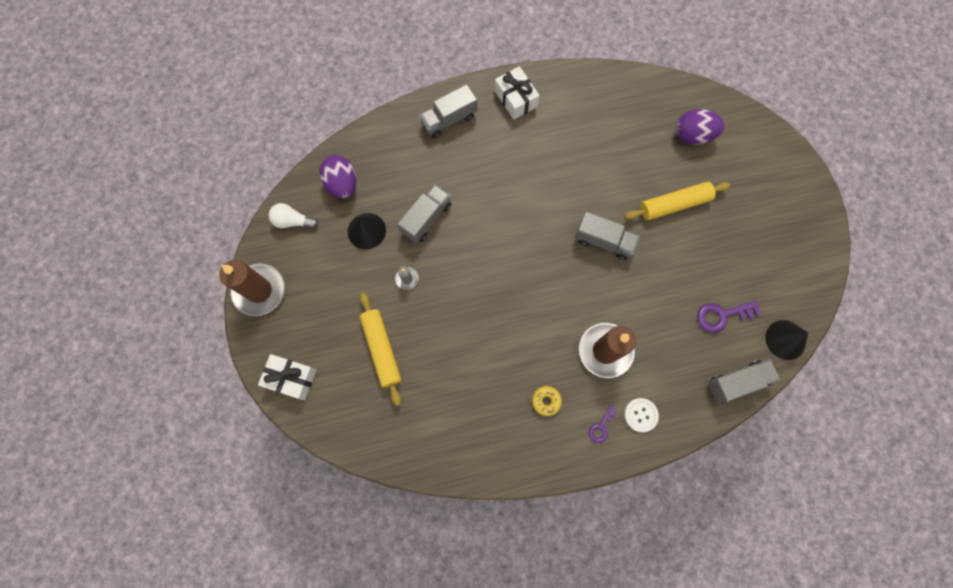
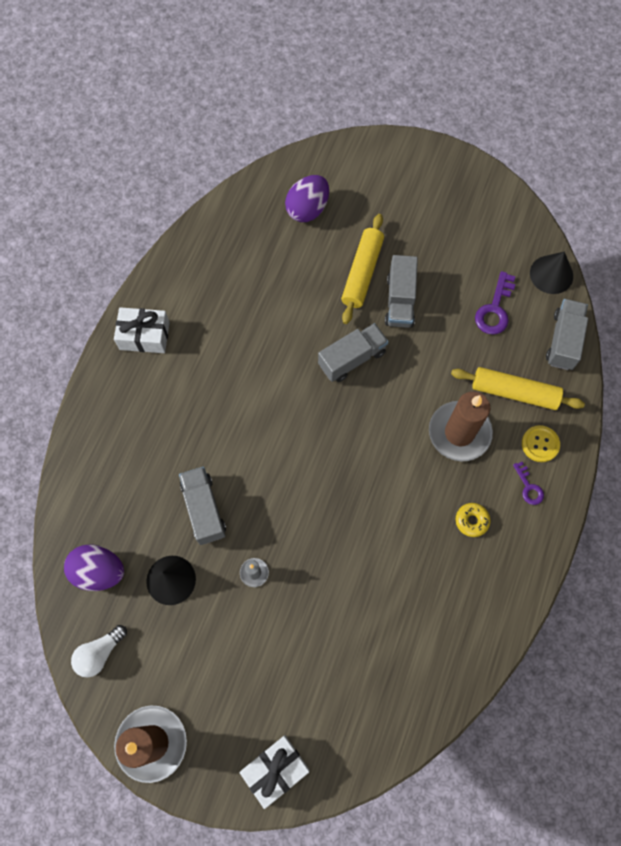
camera: 55 degrees left, 5 degrees down
(381, 349) = (311, 649): yellow rolling pin -> yellow rolling pin (514, 392)
(449, 119) = (114, 414): grey truck -> grey truck (400, 301)
(640, 415) = (540, 444): white button -> yellow button

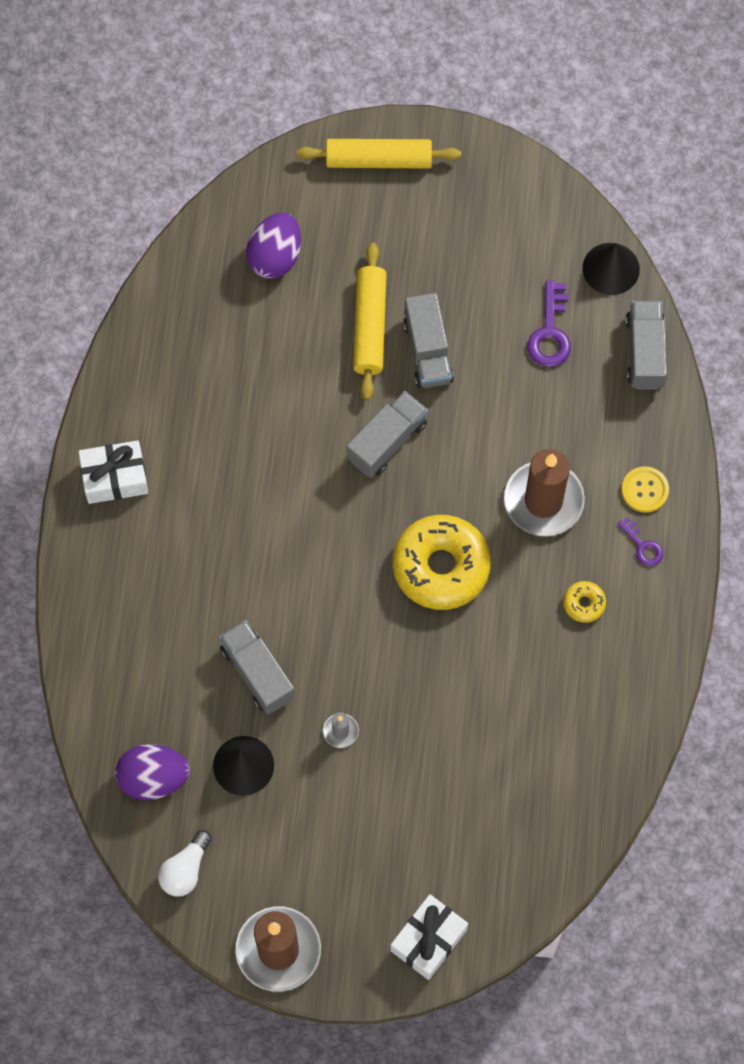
camera: 15 degrees left, 0 degrees up
(367, 463) = (441, 567): none -> yellow donut
(514, 392) = (599, 434): yellow rolling pin -> yellow rolling pin (378, 160)

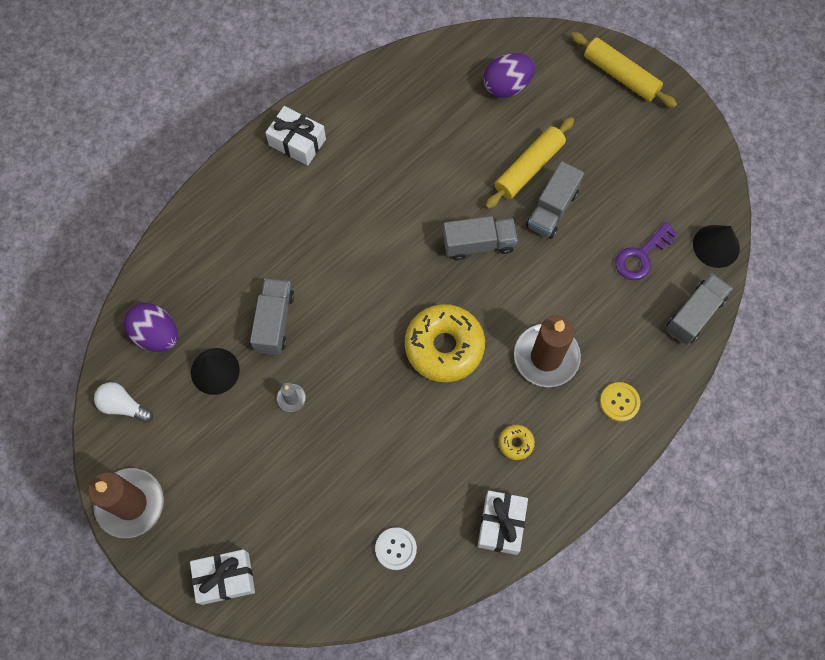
camera: 40 degrees right, 0 degrees up
(185, 869) = (123, 406): white light bulb -> white light bulb turned 45 degrees clockwise
(558, 786) = (396, 548): none -> white button
(633, 687) = (501, 524): none -> white gift
(642, 545) = (587, 437): purple key -> none

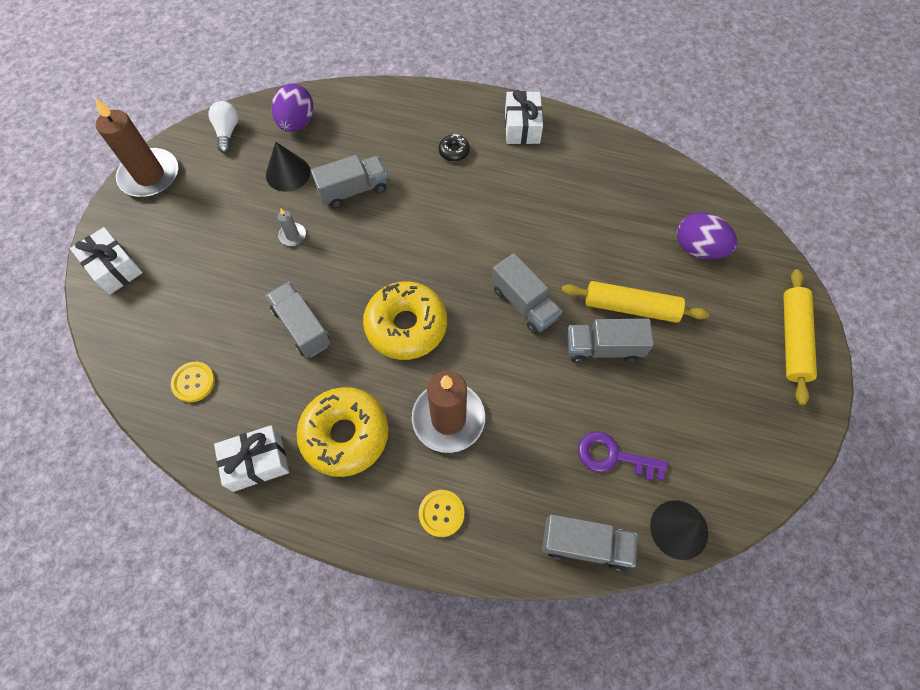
camera: 60 degrees right, 5 degrees down
(287, 213) = (454, 151): none -> black donut
(394, 433) = (302, 327): none -> grey truck
(396, 548) = (193, 382): white button -> yellow button
(516, 443) = (345, 435): yellow donut -> yellow donut, size x2.31

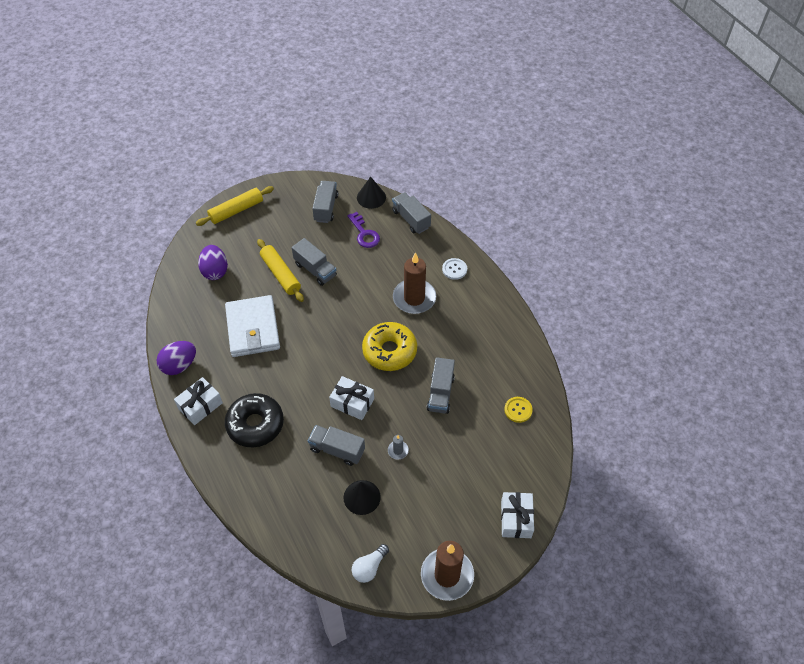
camera: 135 degrees left, 10 degrees down
(257, 462) = (515, 348): white gift -> white gift (352, 403)
(297, 123) = (320, 533): purple egg -> purple egg (179, 365)
(345, 435) = (466, 328): yellow donut -> none
(441, 513) = (454, 269): yellow button -> white button
(454, 151) = (255, 424): black donut -> black donut, size x2.31
(524, 304) = (324, 315): grey truck -> grey truck (326, 208)
(574, 226) = (253, 328): none -> white wallet

